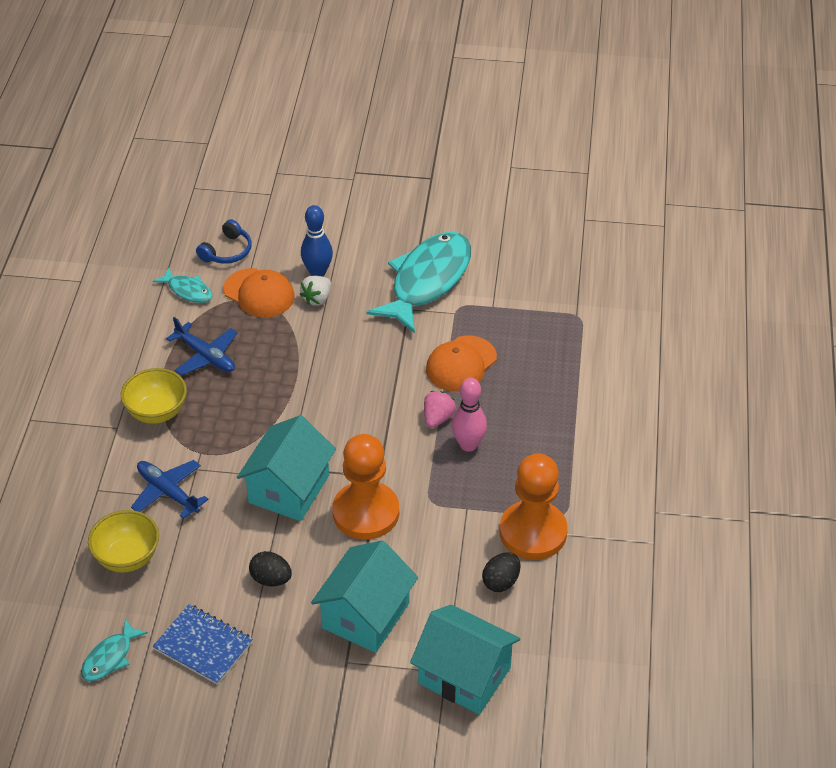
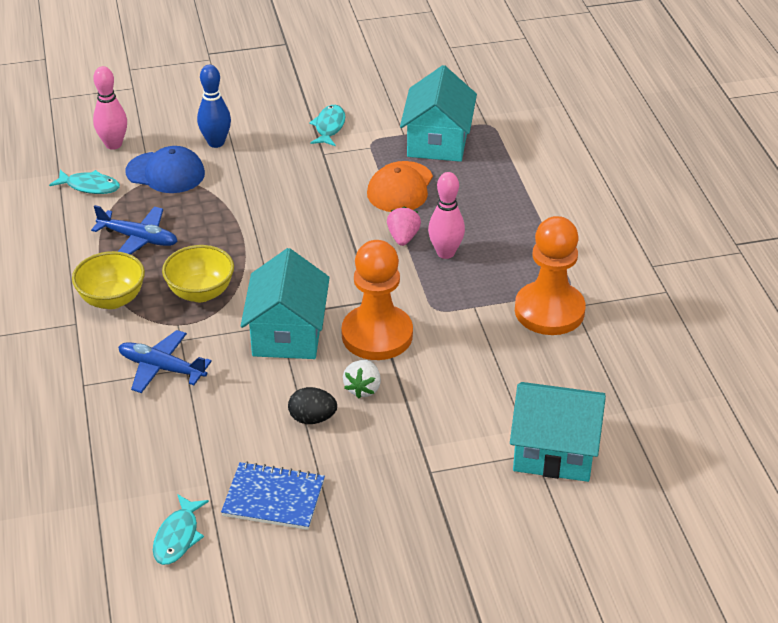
camera: 20 degrees left, 5 degrees down
(127, 557) = (148, 438): yellow bowl -> yellow bowl (201, 293)
(227, 251) = (113, 144): blue headphones -> pink bowling pin
(259, 293) = (165, 173): orange cap -> blue cap
(317, 299) = (227, 165): white strawberry -> white strawberry (363, 388)
(366, 615) = (427, 425): turquoise house -> turquoise house (438, 141)
(427, 281) = (329, 127): turquoise fish -> turquoise fish, size x0.45
(501, 582) = (543, 360): black egg -> none

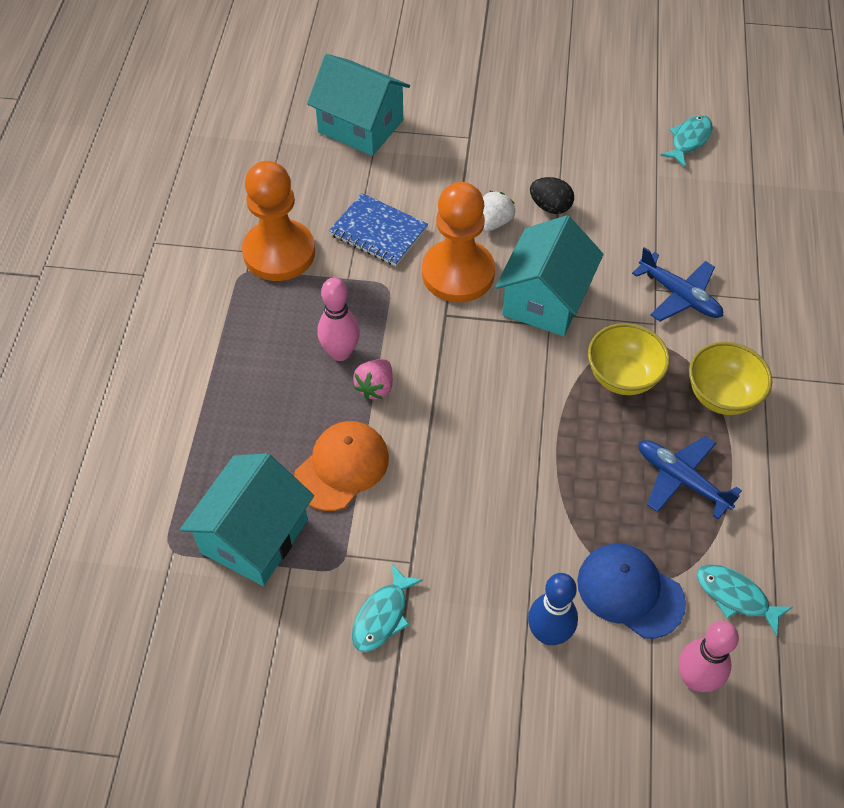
camera: 160 degrees left, 15 degrees up
(274, 498) = (604, 149): blue notebook -> blue notebook (378, 232)

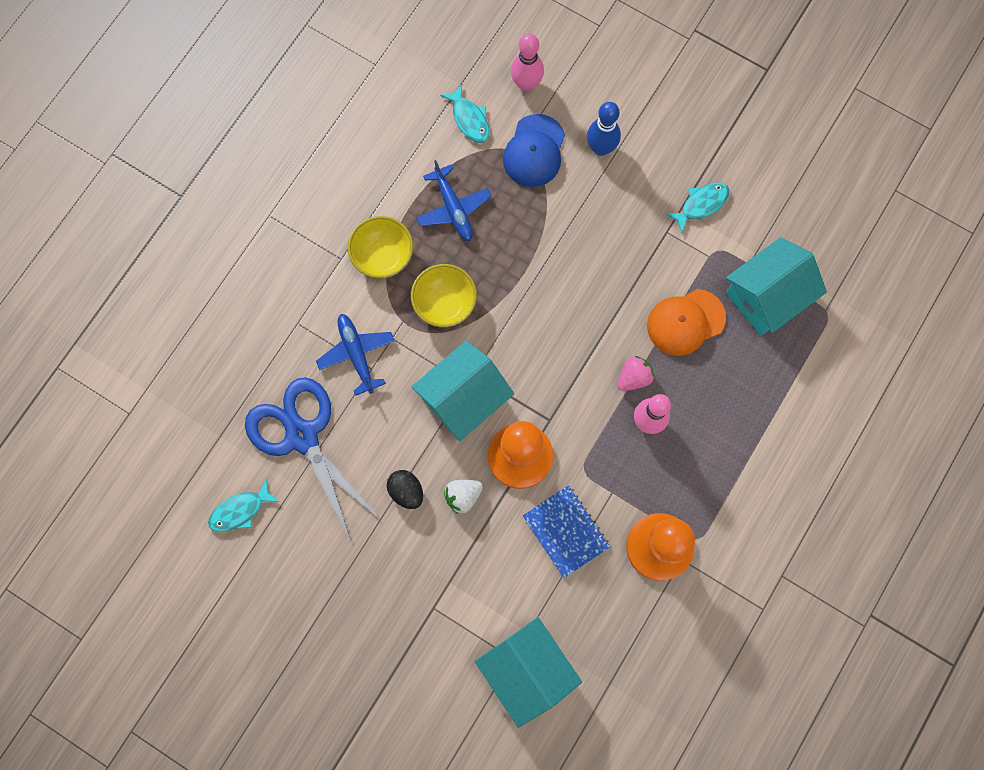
camera: 155 degrees left, 20 degrees up
(630, 591) = (534, 151): blue cap -> blue cap turned 45 degrees clockwise
(679, 211) = (302, 436): none -> blue scissors

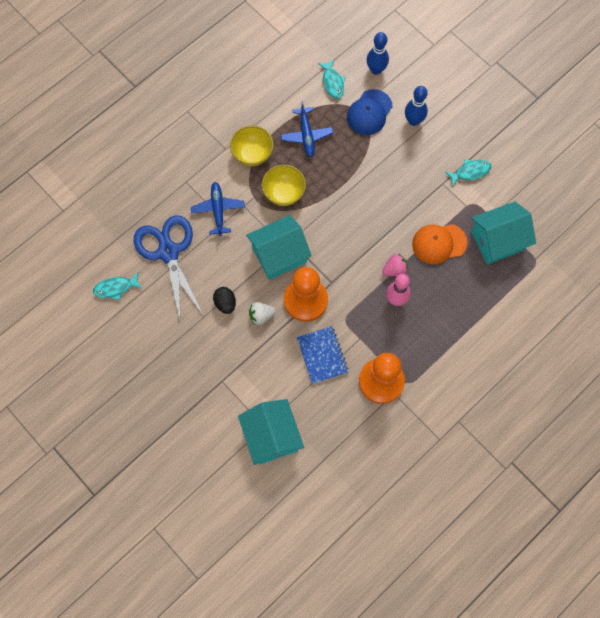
camera: 15 degrees right, 5 degrees down
(526, 84) = (376, 70): pink bowling pin -> blue bowling pin

